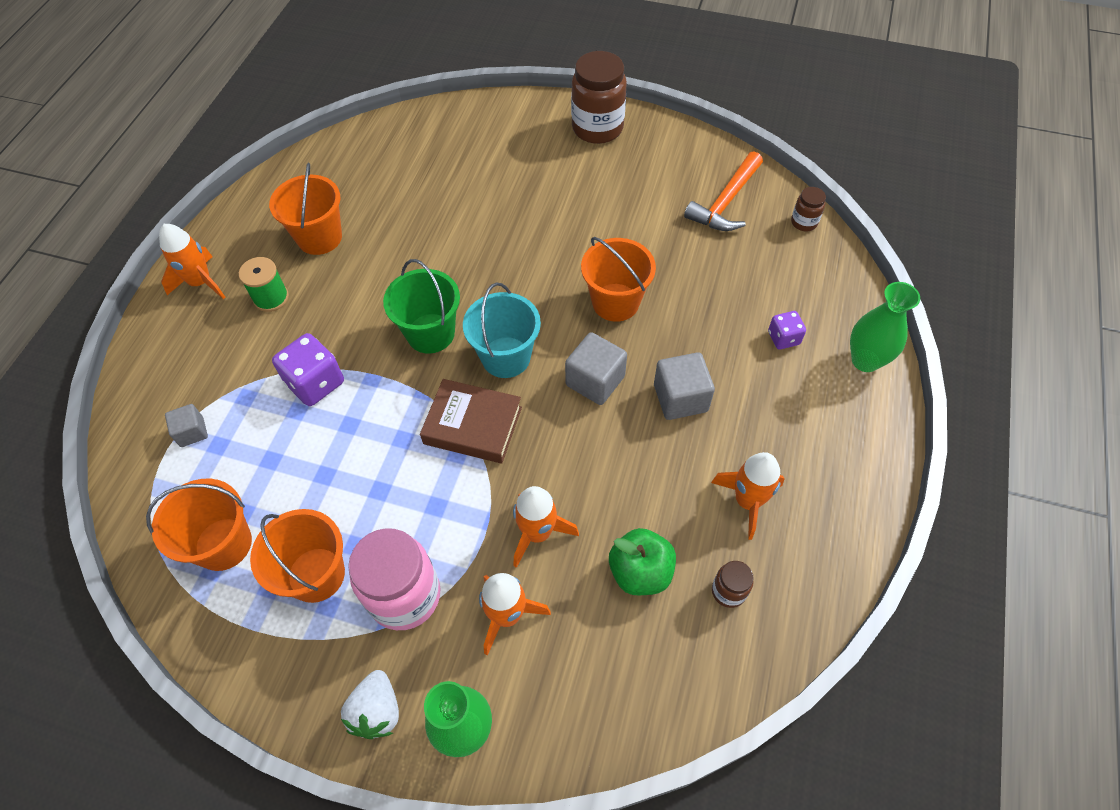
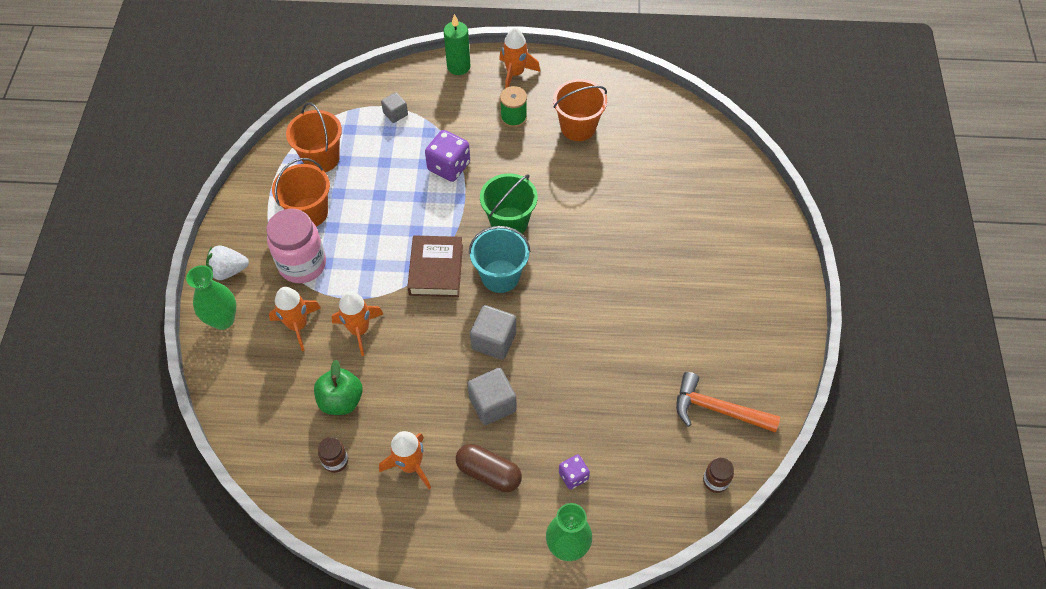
camera: 75 degrees right, 0 degrees up
(152, 342) = (458, 67): none -> green candle
(597, 128) = (772, 288): brown jar -> none
(615, 302) = (574, 340): orange bucket -> none
(769, 418) = (489, 473): none -> brown capsule

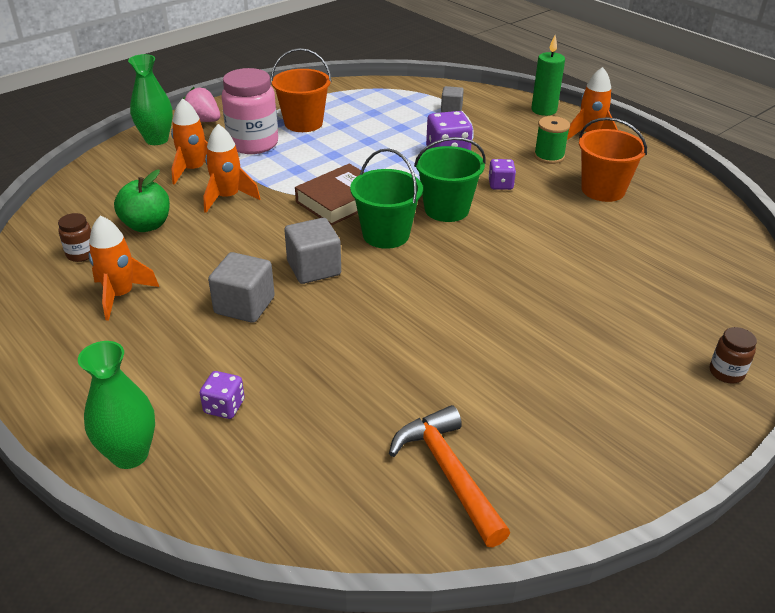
camera: 45 degrees right, 20 degrees down
(229, 271) = (203, 121): white strawberry -> pink strawberry
(321, 158) = (359, 103): orange bucket -> none
(489, 473) = (164, 346): brown capsule -> none
(500, 276) = (386, 235): turquoise bucket -> green bucket
(515, 171) = (500, 185): none -> purple dice
(715, 481) = (352, 533): brown jar -> brown jar (726, 373)

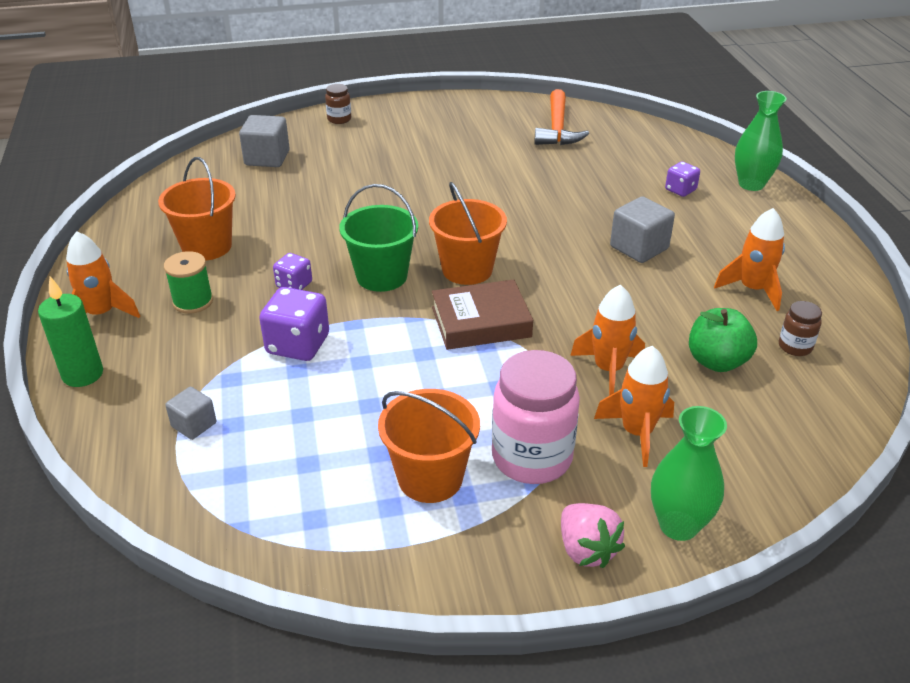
camera: 150 degrees left, 0 degrees up
(314, 268) = (559, 260): grey cube -> grey cube (267, 158)
(386, 235) = (467, 270): green bucket -> orange bucket

